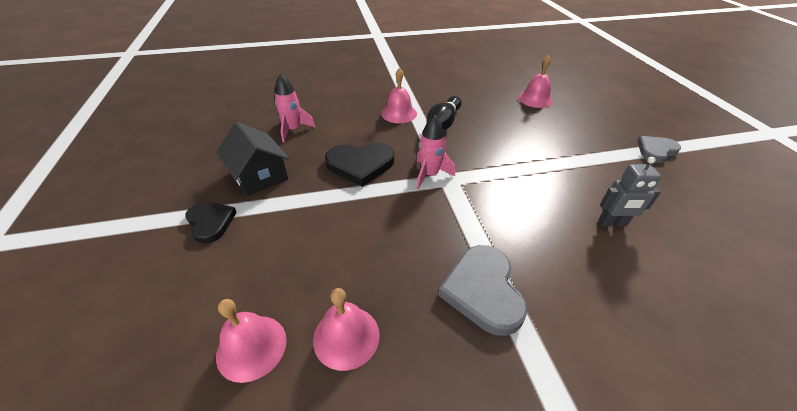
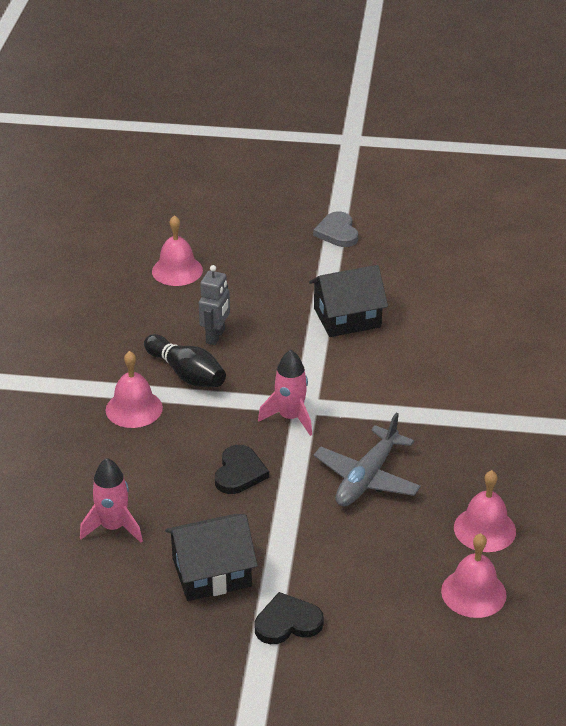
camera: 70 degrees left, 5 degrees down
(360, 165) = (239, 473): black heart -> black heart, size x0.66
(383, 231) = (367, 478): none -> grey plane
(483, 291) = (469, 431): grey heart -> none
(564, 177) = (347, 317): none -> black house
(612, 223) = (426, 317): grey robot -> grey robot (215, 336)

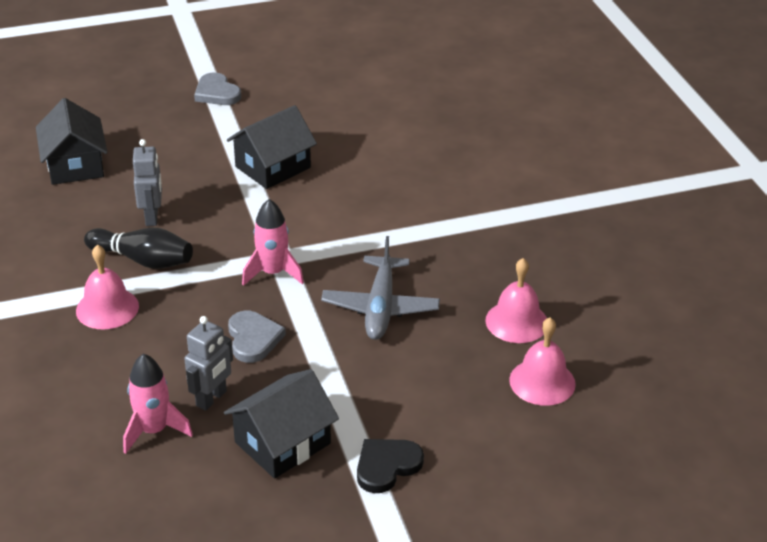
camera: 25 degrees left, 0 degrees up
(175, 515) = (211, 399): none -> grey robot
(177, 270) = (75, 165): pink bell -> black house
(239, 473) = (253, 339): black heart -> grey heart

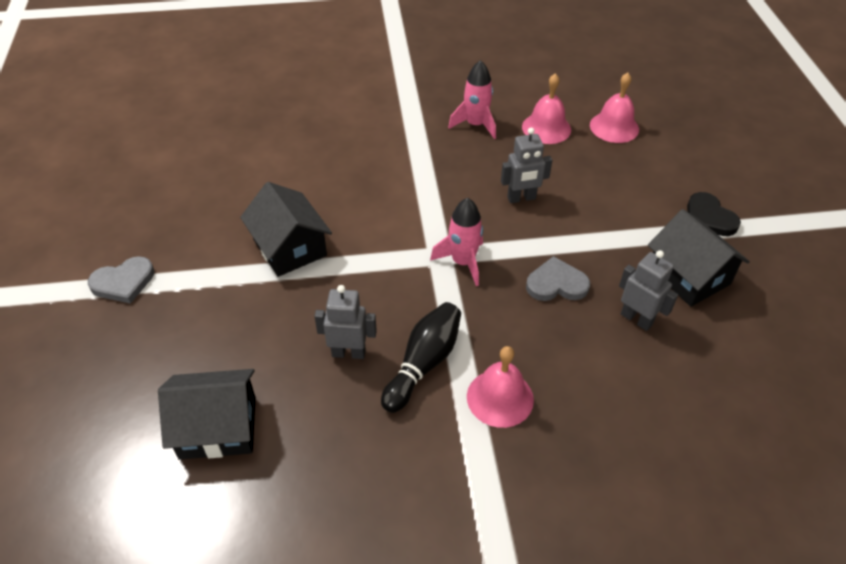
camera: 80 degrees left, 10 degrees up
(154, 430) = (680, 364): pink rocket -> pink rocket (475, 125)
(380, 307) = (521, 198): grey plane -> grey robot

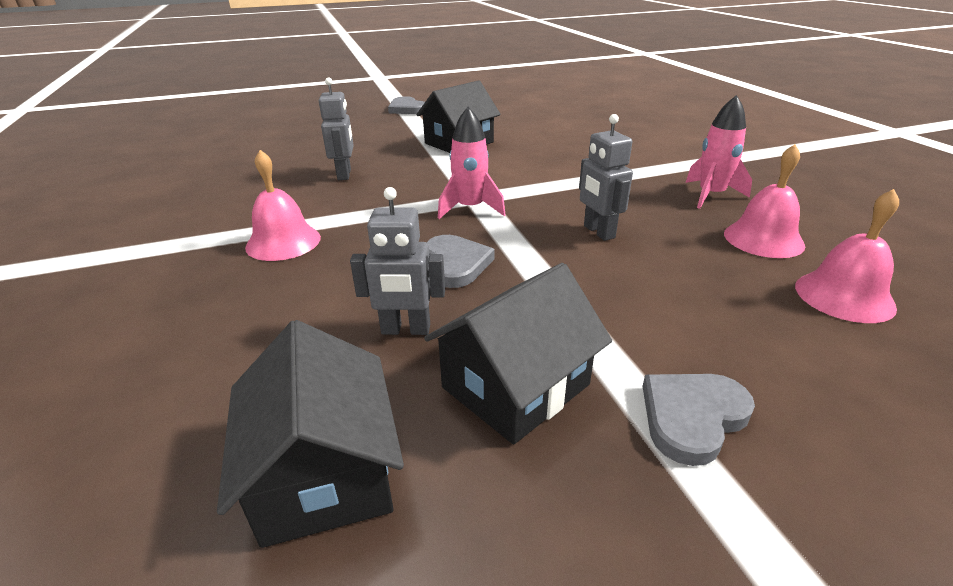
camera: 80 degrees right, 15 degrees down
(218, 427) = (278, 147): black house -> black house (324, 472)
(423, 363) = (331, 203): black bowling pin -> none
(636, 319) = (405, 330): grey robot -> grey robot turned 60 degrees clockwise
(709, 218) = (692, 417): black heart -> grey heart

